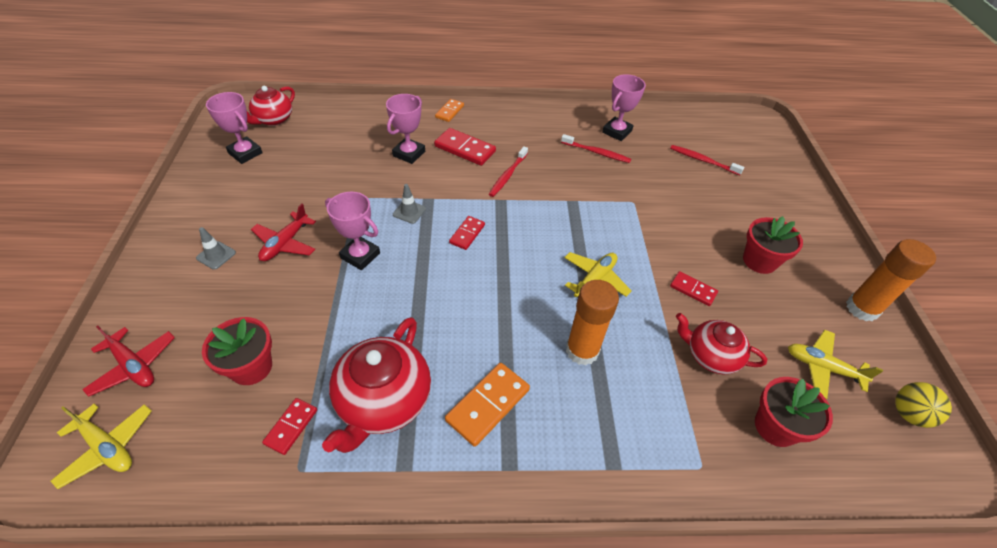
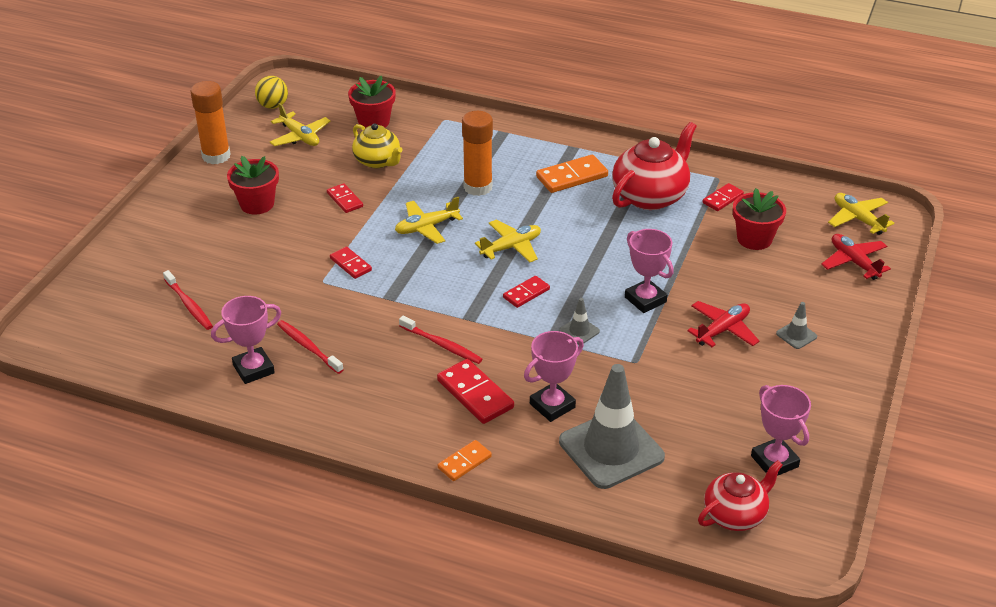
camera: 155 degrees left, 10 degrees down
(360, 137) = (611, 449): none -> grey traffic cone
(504, 279) = (511, 247): none -> yellow plane
(507, 175) = (442, 345): red toothbrush -> red toothbrush turned 75 degrees clockwise
(626, 222) = (350, 264): none -> red domino
(710, 355) = (378, 161): red teapot -> yellow teapot

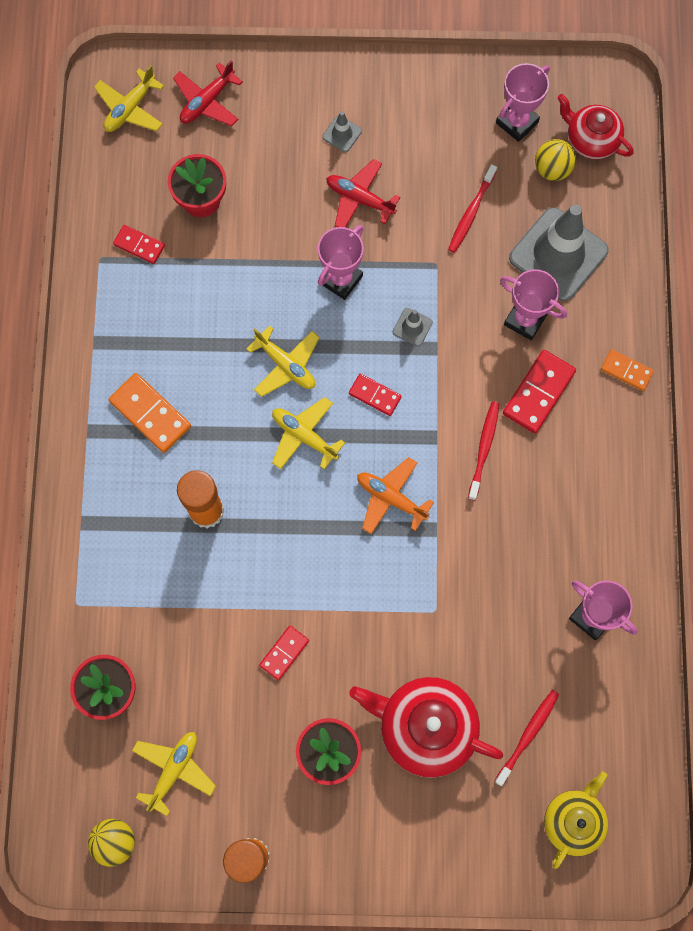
camera: 110 degrees left, 35 degrees up
(308, 347) = (539, 578): red toothbrush -> red toothbrush (471, 213)
(350, 264) = (396, 593): red domino -> none
(378, 161) = (194, 648): yellow teapot -> yellow teapot (573, 820)
(426, 227) = (302, 539): yellow plane -> yellow plane (286, 365)
(430, 281) = (391, 498): none -> orange plane
(650, 196) = (159, 320): red teapot -> red teapot (425, 727)
(710, 473) = (552, 169): none -> yellow ball

